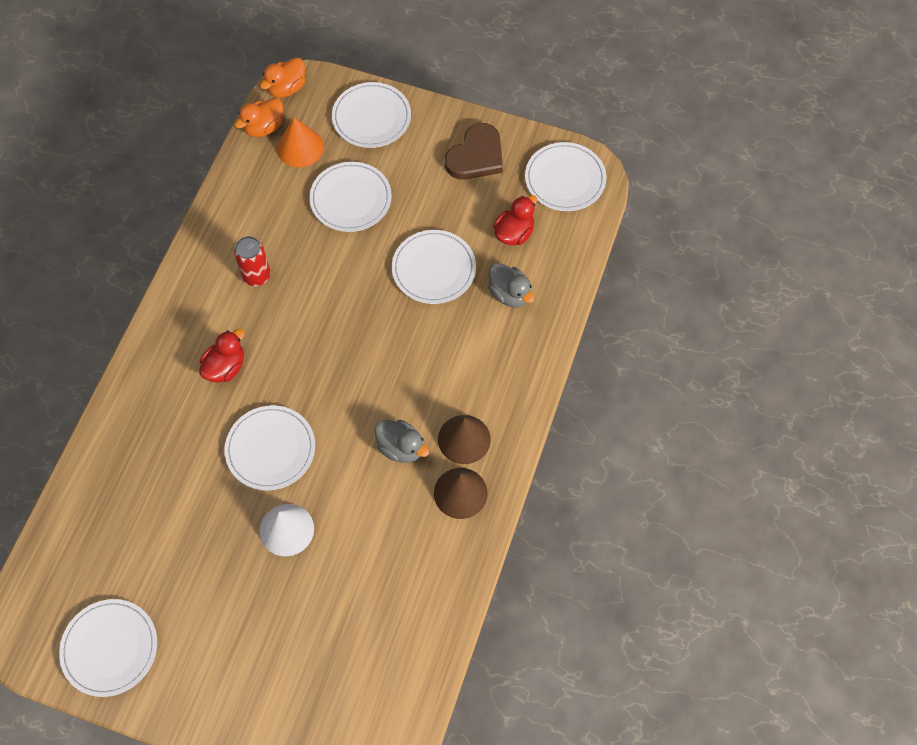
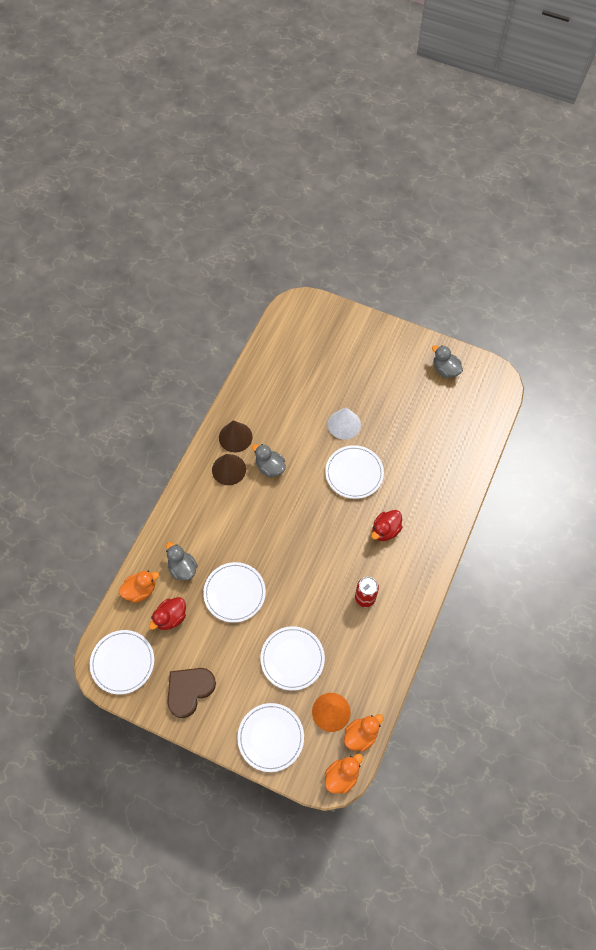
camera: 175 degrees left, 0 degrees up
(110, 648) = (445, 370): white plate -> grey duck
(561, 262) = (140, 590): none -> orange duck

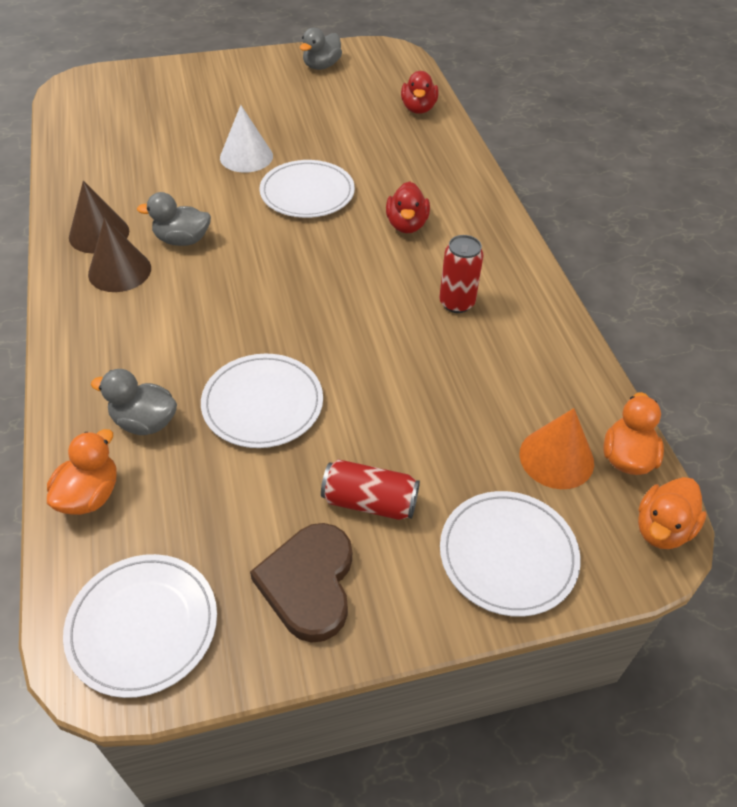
camera: 40 degrees left, 15 degrees down
(170, 617) = (181, 499): red duck -> red duck (418, 109)
(239, 673) = (369, 501): none -> red can
(292, 658) = (432, 429): white plate -> none
(342, 776) = (662, 529): orange duck -> orange duck turned 150 degrees counterclockwise
(445, 370) = (321, 66): grey duck -> grey duck turned 60 degrees counterclockwise

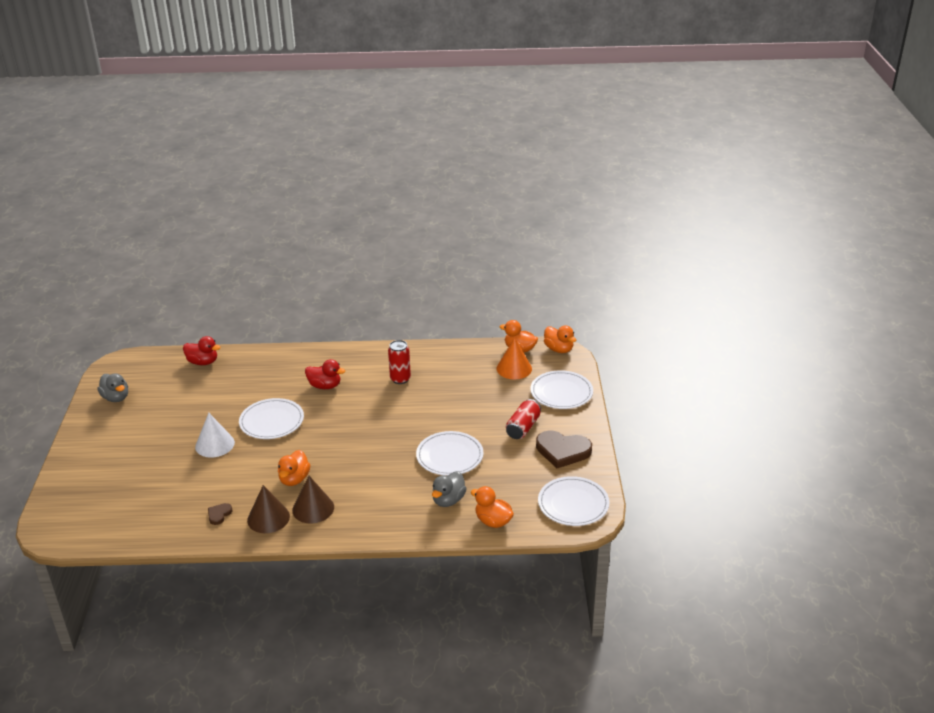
camera: 75 degrees left, 15 degrees down
(106, 191) = (219, 514): none -> brown heart
(182, 240) = (294, 479): grey duck -> orange duck

